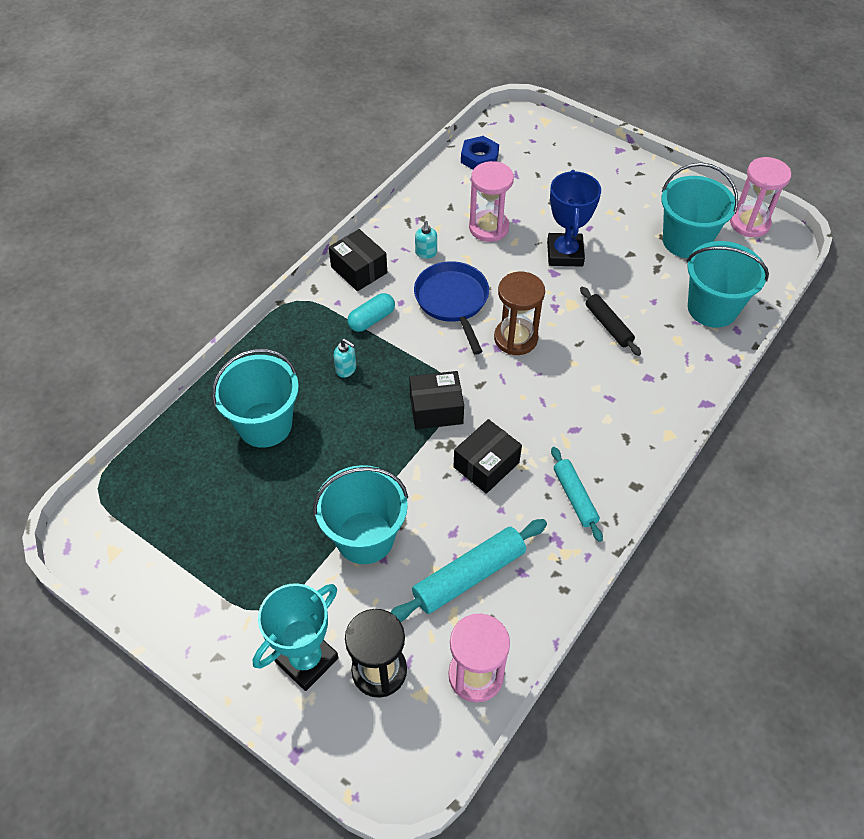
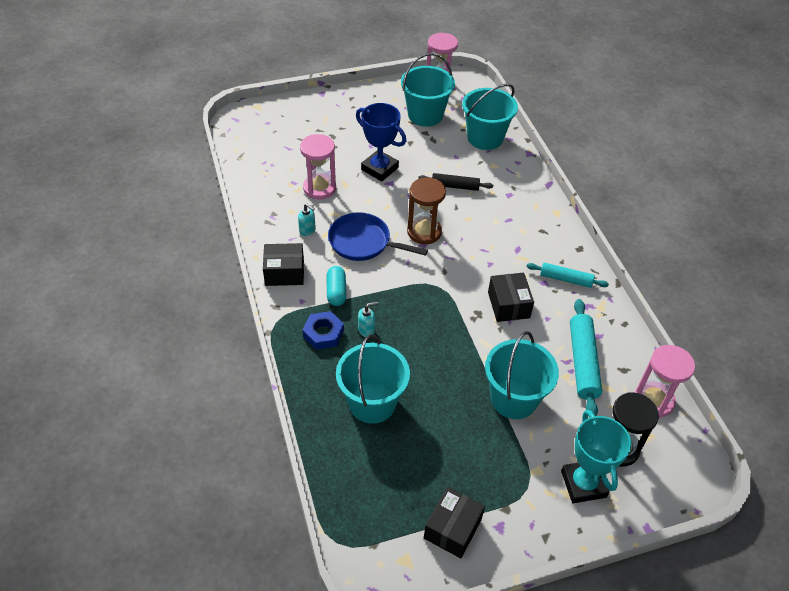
camera: 55 degrees left, 5 degrees down
(436, 409) = (444, 303): black box -> black box (452, 528)
(479, 158) = (253, 155): blue nut -> blue nut (323, 333)

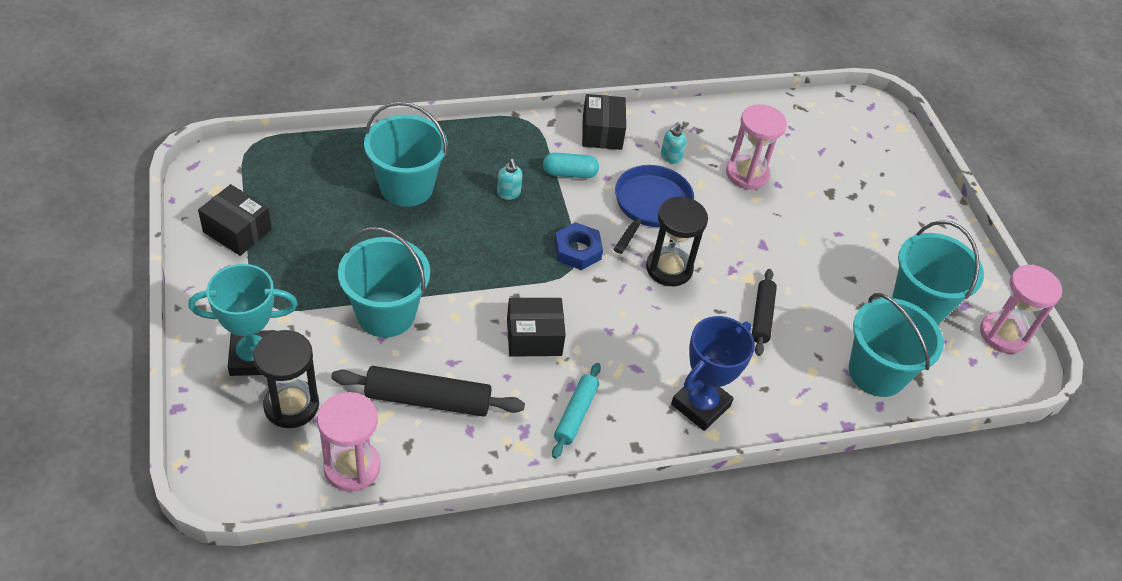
camera: 90 degrees right, 0 degrees up
(323, 333) = (508, 157): blue nut -> blue nut (577, 250)
(379, 169) = (790, 237): blue trophy -> blue trophy (700, 405)
(424, 232) = (669, 268): brown hourglass -> black hourglass
(583, 362) = (428, 400): turquoise rolling pin -> black rolling pin

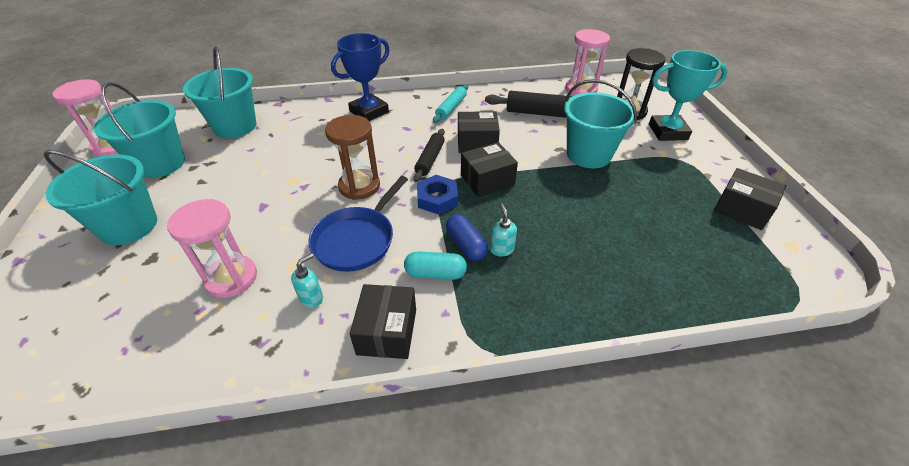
camera: 170 degrees left, 5 degrees down
(406, 187) = (607, 253): turquoise bucket -> turquoise bucket (129, 226)
(521, 275) = (487, 180): none -> black box
(543, 198) = (466, 245): none -> blue capsule
(669, 268) = (359, 186): black hourglass -> brown hourglass
(762, 316) = (298, 155): black rolling pin -> black rolling pin (430, 159)

